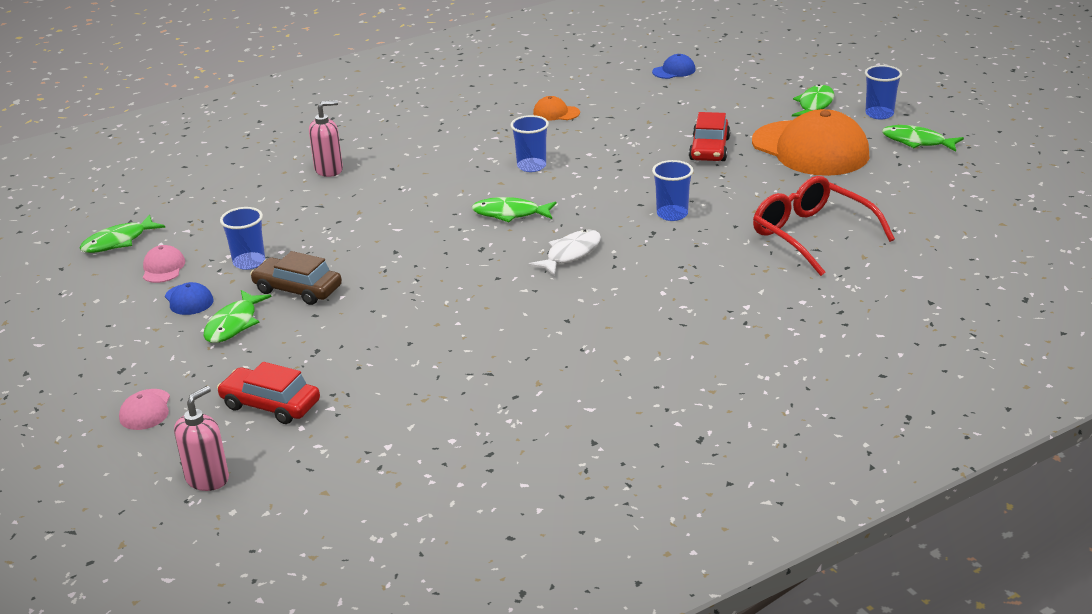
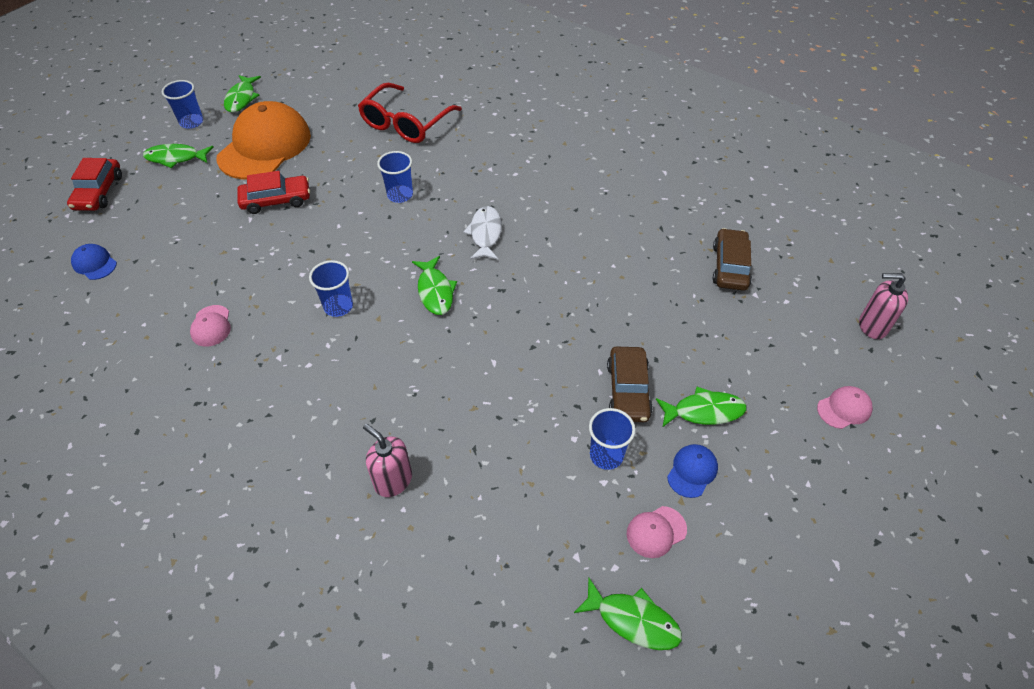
camera: 115 degrees left, 20 degrees up
(270, 404) = (778, 330): red car -> red car (99, 192)
(386, 404) = (730, 266): none -> brown car
(556, 113) = (211, 326): orange cap -> pink cap
(570, 254) = (485, 234): white fish -> white fish turned 75 degrees clockwise

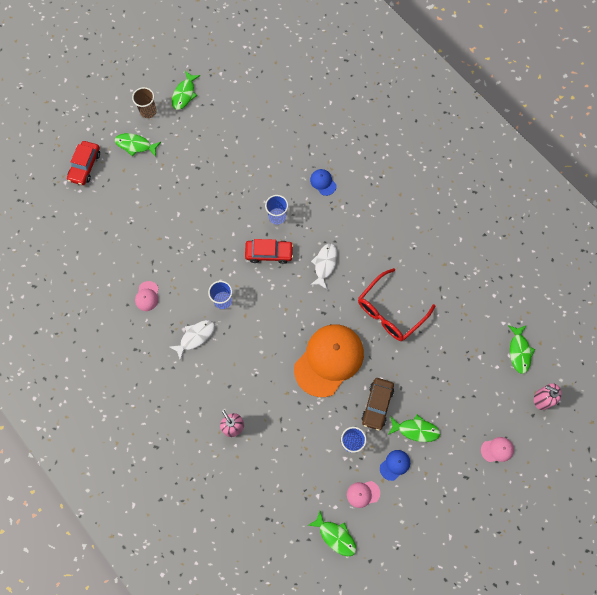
camera: 15 degrees right, 20 degrees up
(94, 263) = (81, 229): blue cap -> blue cap (323, 182)
(191, 122) = (148, 111): blue cup -> brown cup
(265, 146) = (195, 148): orange cap -> orange cap (329, 360)
(276, 200) = (197, 201): red car -> red car (269, 253)
(301, 363) = (195, 337): none -> white fish
(406, 123) = (294, 147): red glasses -> red glasses (390, 311)
(435, 291) = (283, 303): green fish -> green fish (519, 351)
(730, 266) = (472, 331): brown car -> none

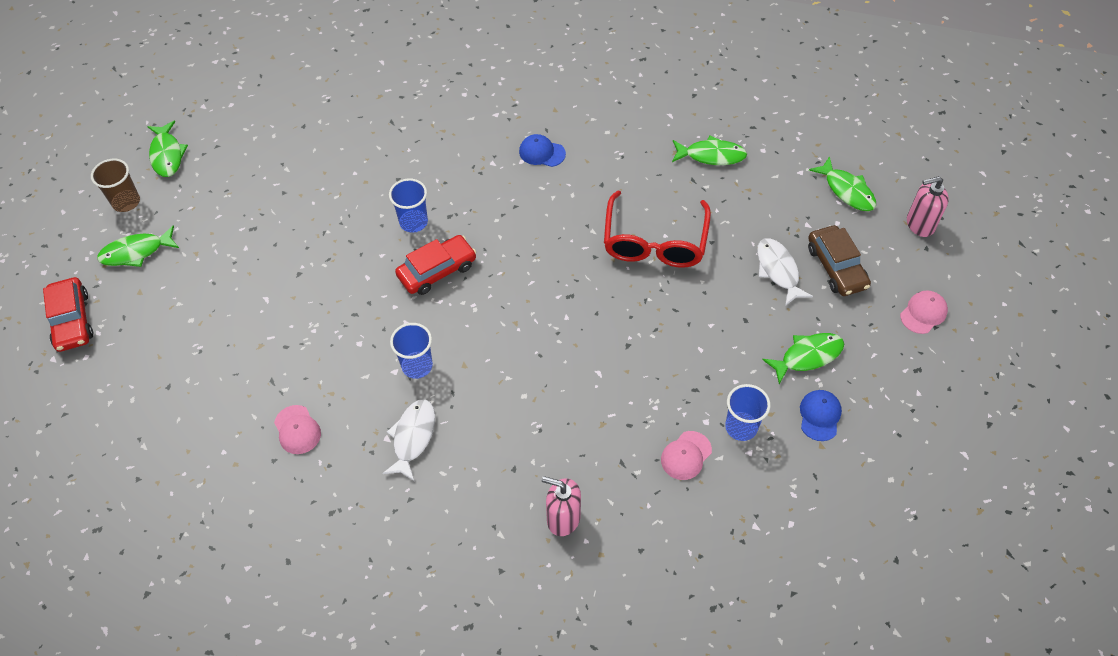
camera: 35 degrees left, 15 degrees down
(323, 182) = (444, 151): blue cap -> blue cap (542, 152)
(325, 264) = (524, 239): white fish -> white fish (778, 270)
(329, 360) = (625, 347): orange cap -> none
(335, 536) = (824, 561): green fish -> green fish (711, 155)
(363, 494) = (812, 480): pink cap -> pink cap (686, 455)
(377, 405) = (733, 359): brown car -> brown car (836, 267)

